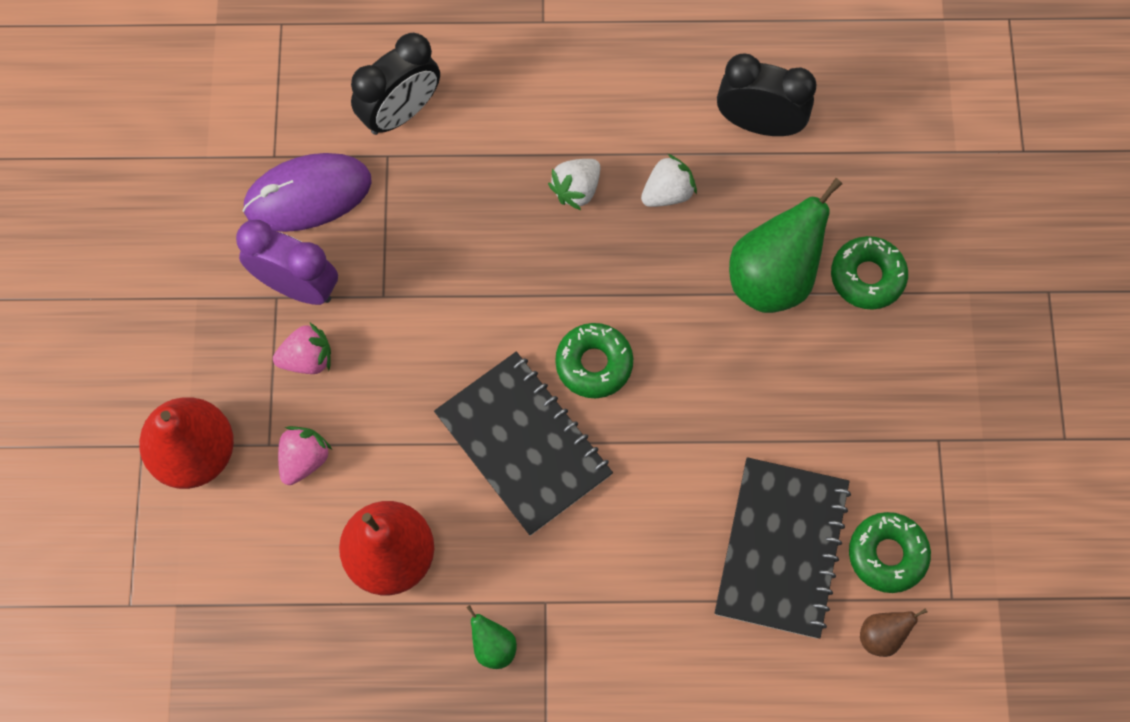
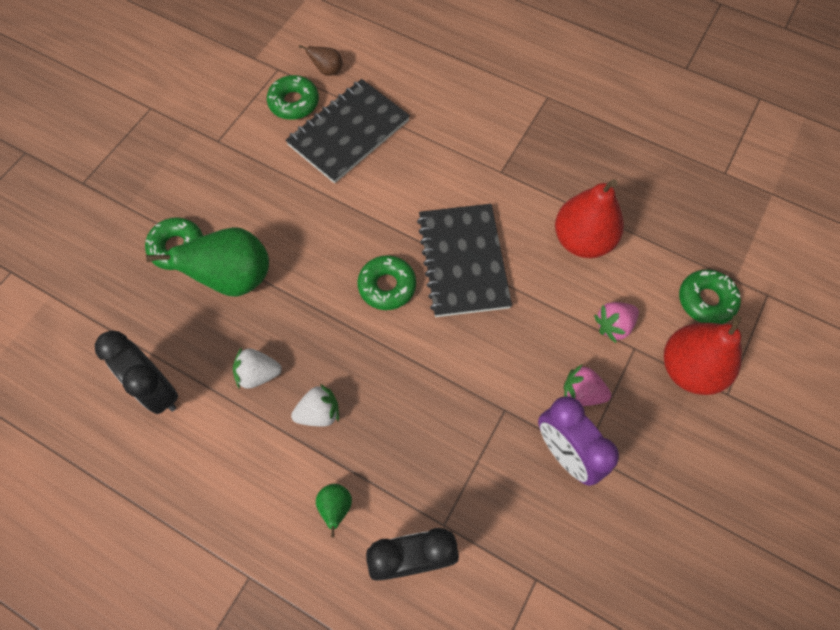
camera: 150 degrees left, 5 degrees down
(204, 554) = (706, 300): none -> green donut
(308, 195) = (523, 526): purple mouse -> none
(493, 646) = (544, 165): green pear -> green pear (336, 507)

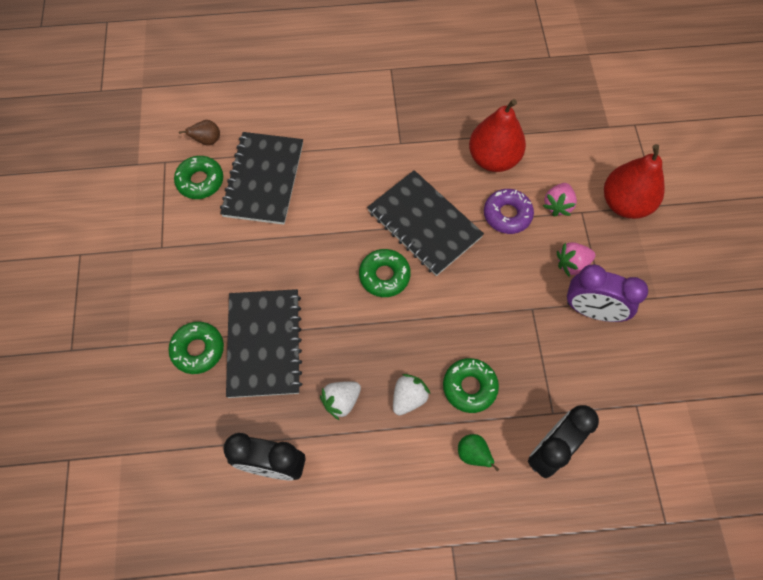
camera: 35 degrees left, 0 degrees up
(234, 278) = (264, 344): green pear -> black notebook
(553, 303) = (507, 215): none -> purple donut
(706, 300) = (601, 151): green donut -> green donut (469, 387)

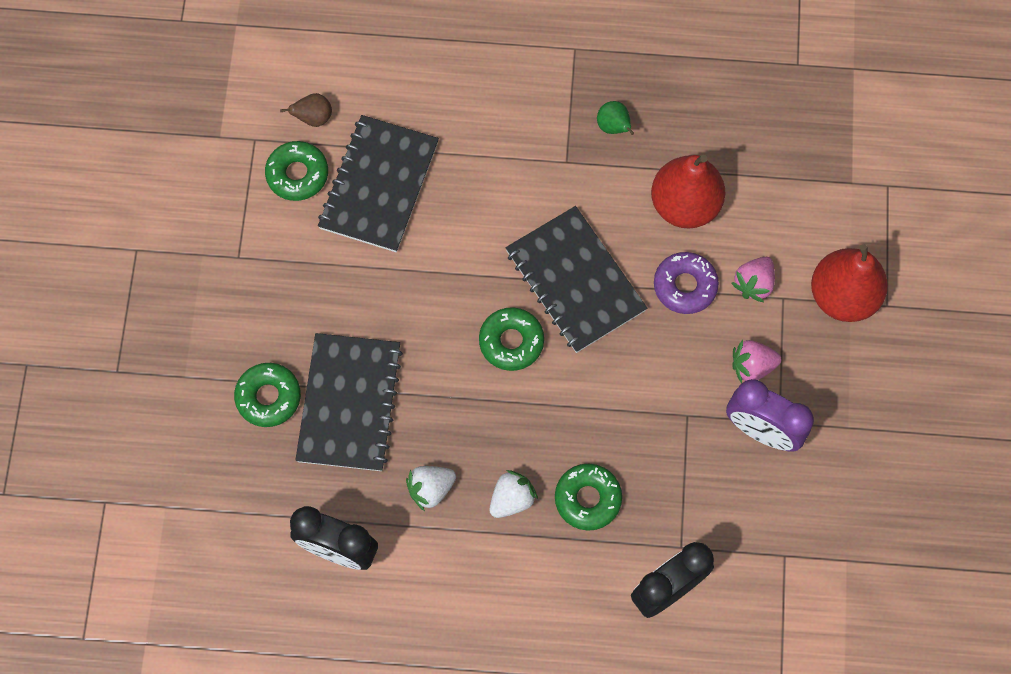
camera: 10 degrees right, 5 degrees up
(473, 454) = (574, 578): green pear -> green pear (614, 127)

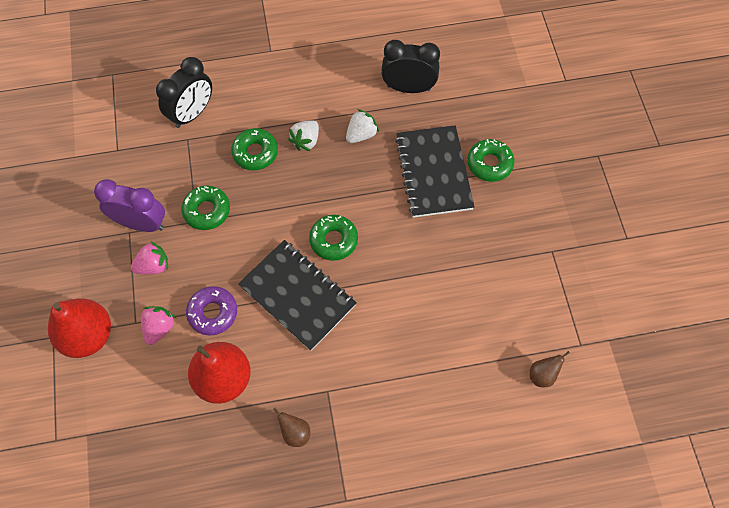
camera: 165 degrees right, 5 degrees down
(297, 174) = (535, 324): green donut -> green donut (207, 211)
(379, 185) = (470, 332): black notebook -> none
(614, 127) = (295, 433): green pear -> brown pear

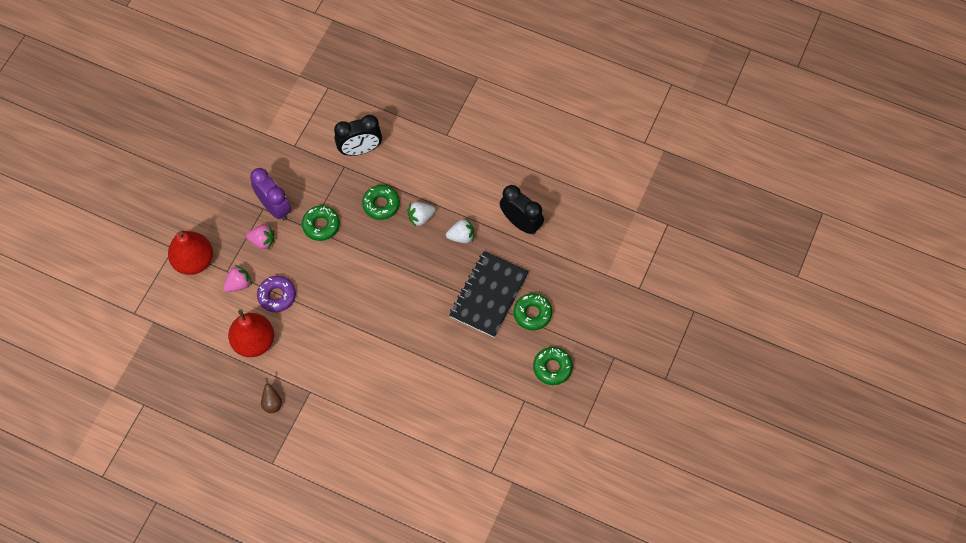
camera: 35 degrees right, 0 degrees up
(297, 295) = (336, 319): black notebook -> none
(333, 240) = (386, 298): green donut -> green donut (552, 368)
(542, 375) = (450, 473): brown pear -> none

